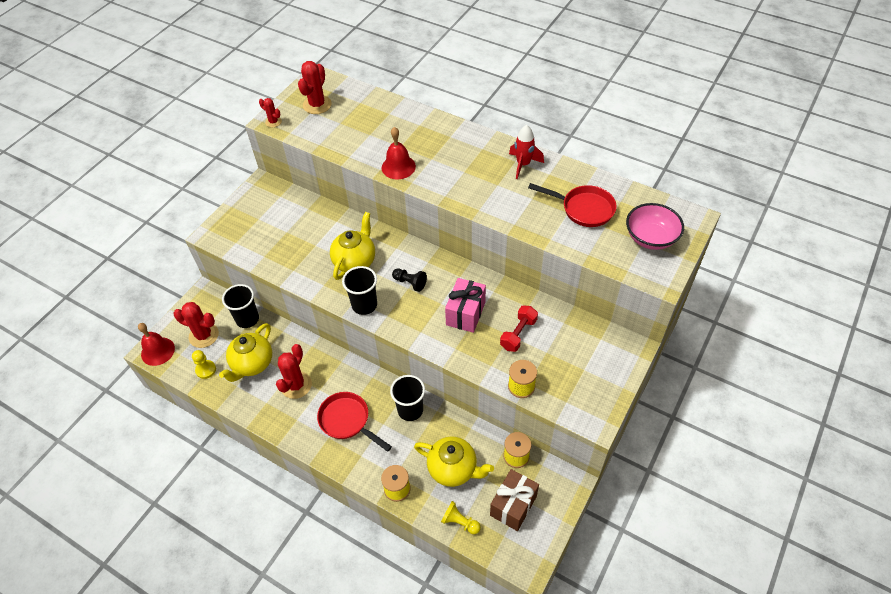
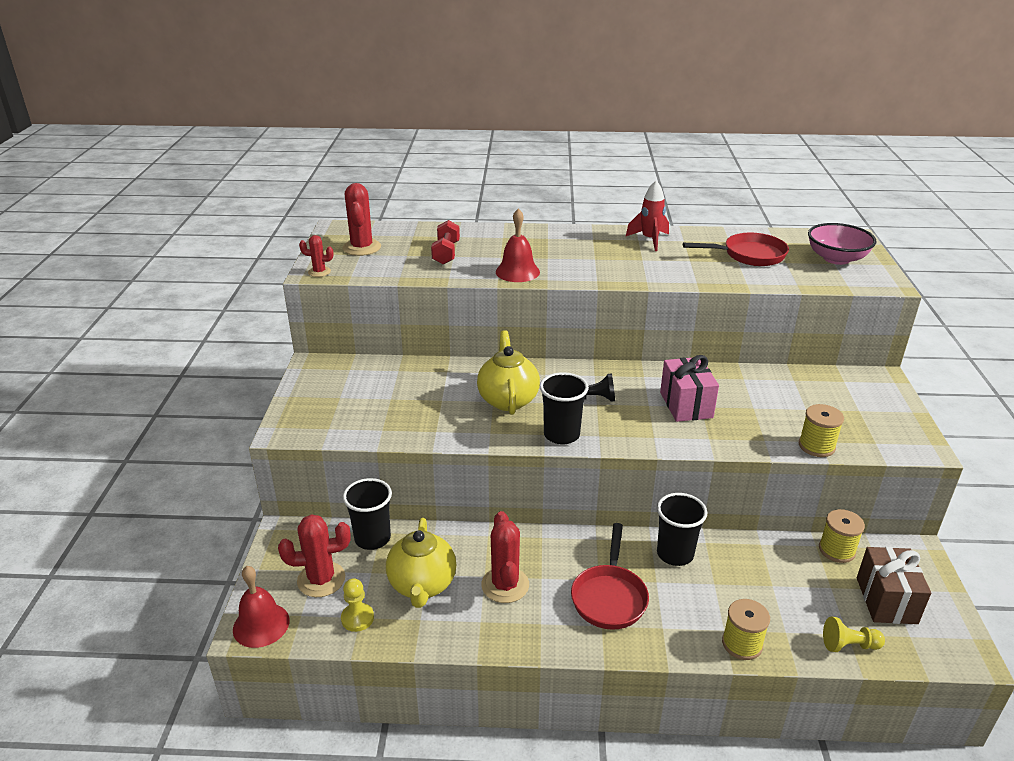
camera: 30 degrees left, 20 degrees down
(347, 421) = (609, 597): red pan -> red pan turned 90 degrees counterclockwise
(453, 469) = (784, 593): yellow teapot -> none
(518, 334) = (761, 403): red dumbbell -> red dumbbell (446, 253)

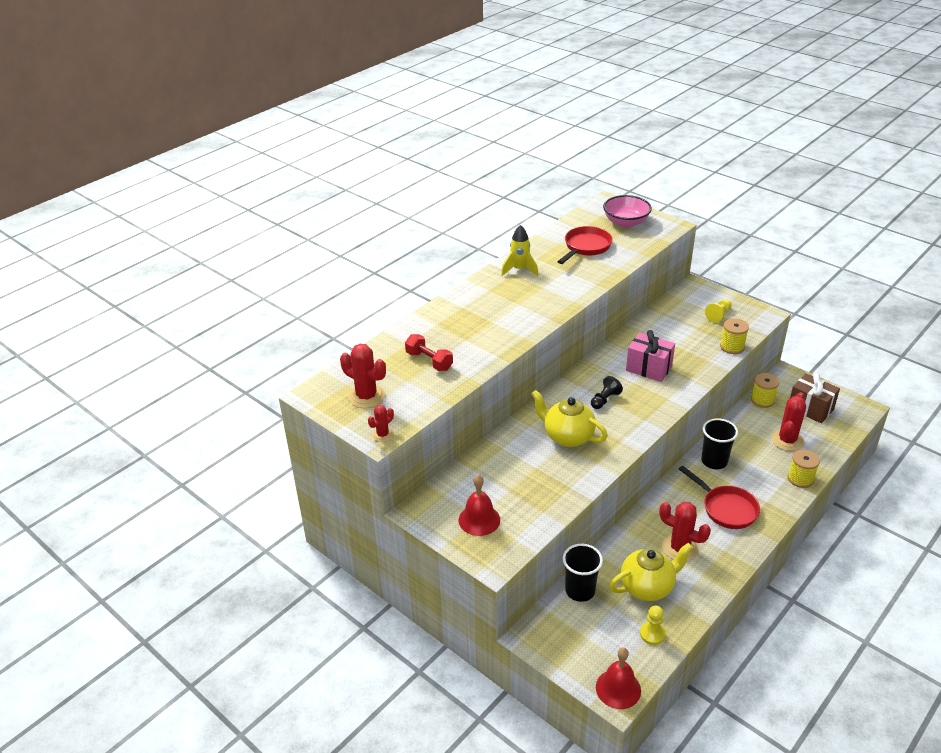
camera: 50 degrees left, 5 degrees up
(321, 579) = (599, 637): red cactus -> red cactus (787, 440)
(422, 585) = (647, 587): yellow teapot -> yellow teapot turned 60 degrees counterclockwise
(517, 272) = (498, 344): red bell -> red bell (479, 520)
(561, 435) = (630, 434): black cup -> none
(650, 240) = (519, 270): red rocket -> yellow rocket
(849, 645) = (829, 442): yellow pawn -> yellow pawn (718, 315)

